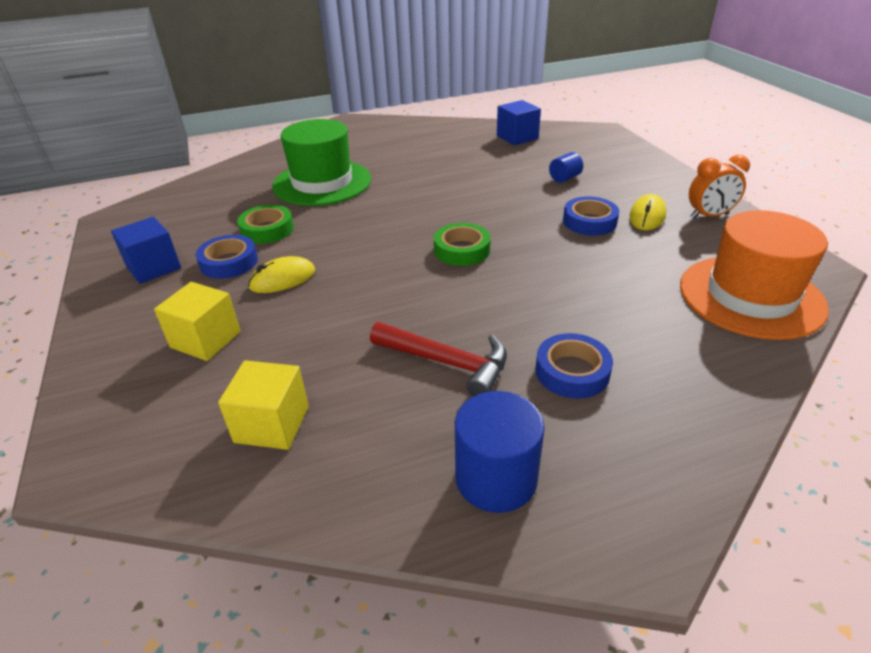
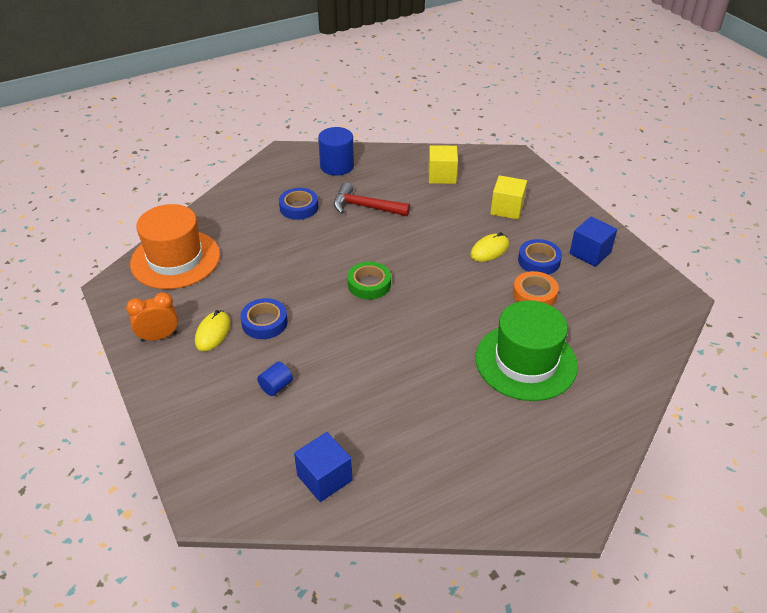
camera: 170 degrees right, 5 degrees up
(267, 229) = (534, 294): green tape -> orange tape

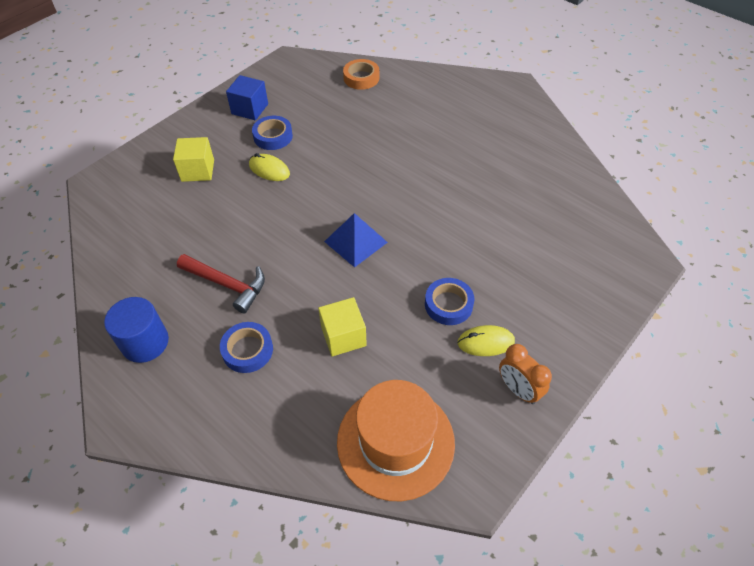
camera: 110 degrees left, 10 degrees up
(276, 386) = (516, 264): blue cylinder -> none
(324, 478) = (576, 203): blue cube -> none
(365, 207) = (227, 284): red hammer -> red hammer turned 60 degrees counterclockwise
(369, 284) = (355, 241): green tape -> blue pyramid
(442, 176) = (147, 233): yellow cube -> yellow cube (343, 336)
(526, 361) = (399, 124): green hat -> none
(534, 294) = (319, 132): orange tape -> orange tape (361, 78)

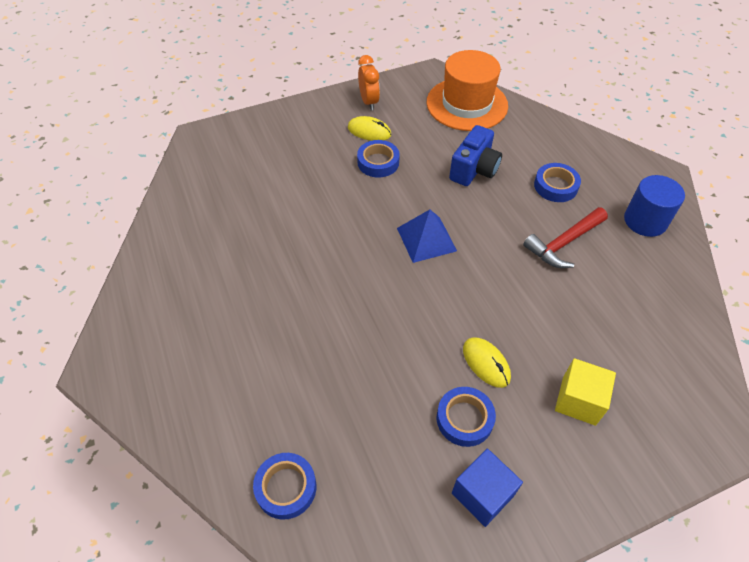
camera: 155 degrees left, 0 degrees up
(227, 284) = (563, 243): red hammer -> red hammer turned 90 degrees counterclockwise
(343, 336) = (474, 170): yellow cube -> blue camera
(361, 78) = (286, 487): orange tape -> blue tape

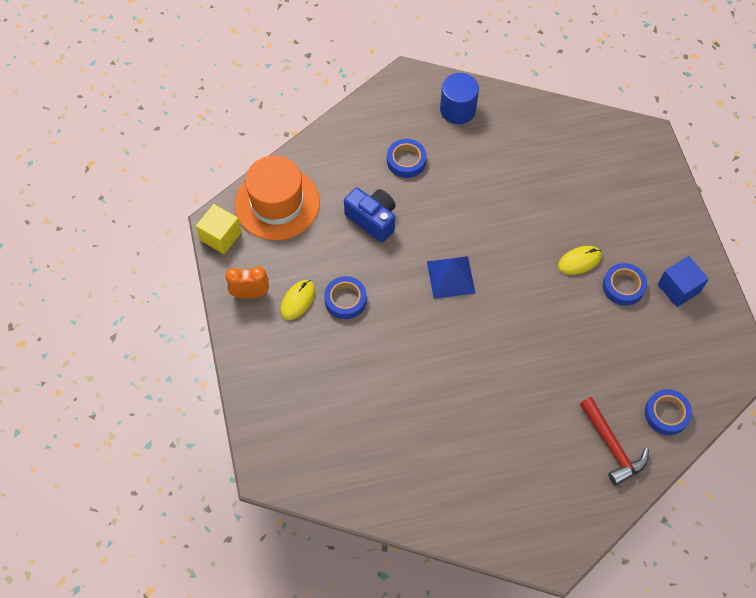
camera: 80 degrees left, 10 degrees up
(563, 243) = (472, 175): red hammer -> red hammer (612, 446)
(579, 400) = (615, 210): yellow cube -> yellow cube (221, 236)

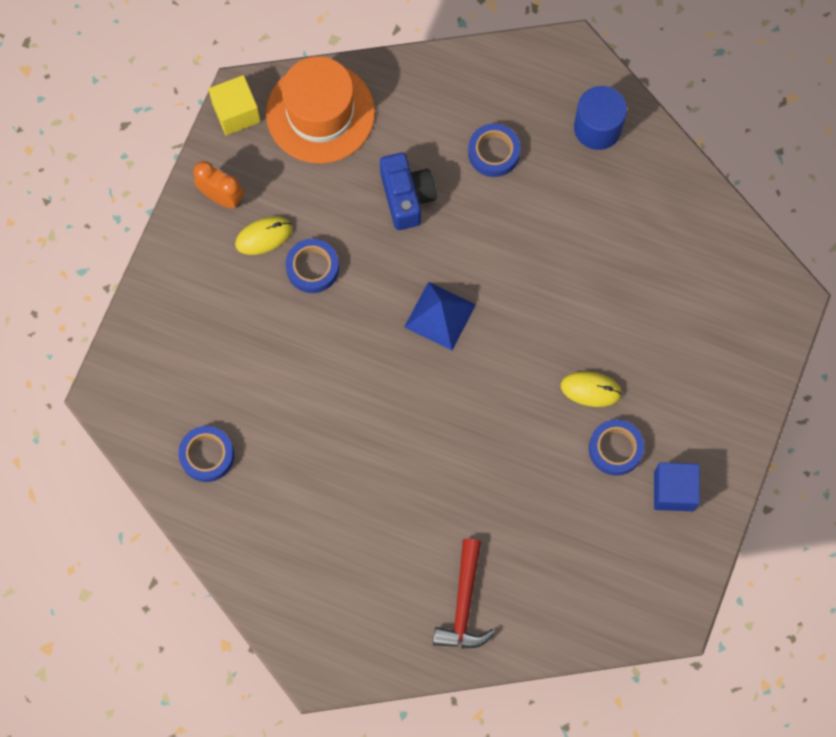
camera: 35 degrees right, 10 degrees up
(666, 414) = (547, 611): blue tape -> blue tape (207, 455)

